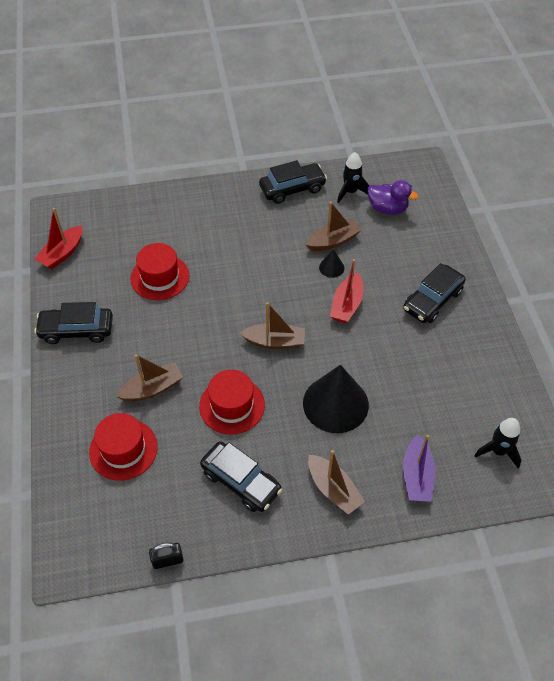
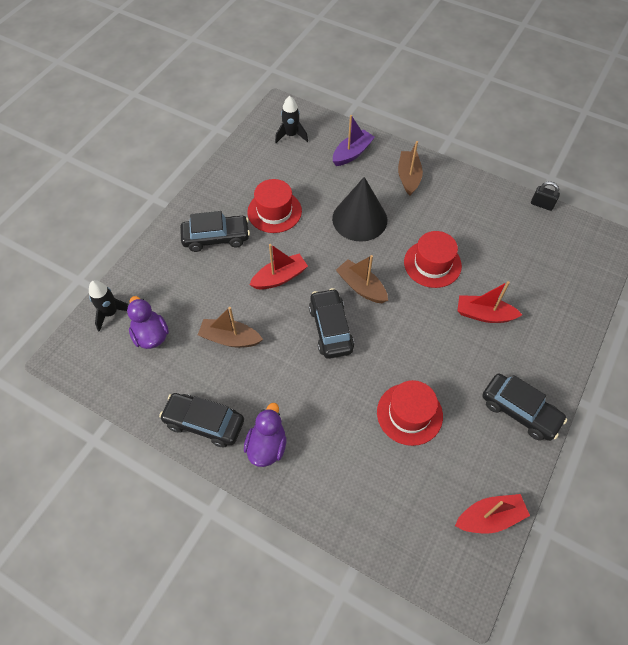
camera: 140 degrees left, 5 degrees up
(123, 449) = (533, 285): red hat -> red hat (274, 211)
(152, 388) = (484, 314): brown boat -> red boat
(240, 202) = (267, 446): none -> purple duck
(241, 481) = (463, 215): black car -> black car (330, 328)
(331, 267) = (257, 315): black cone -> none
(350, 192) = (159, 377): black rocket -> black rocket (111, 313)

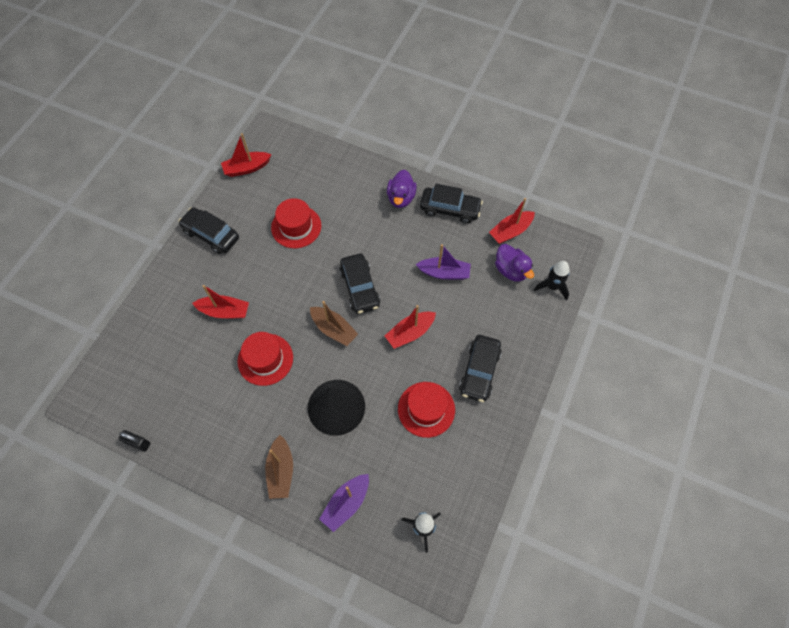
camera: 175 degrees right, 5 degrees up
(135, 384) = (510, 231): none -> red boat
(216, 238) = (479, 371): black car -> black car turned 60 degrees counterclockwise
(230, 338) = (444, 273): brown boat -> purple boat

